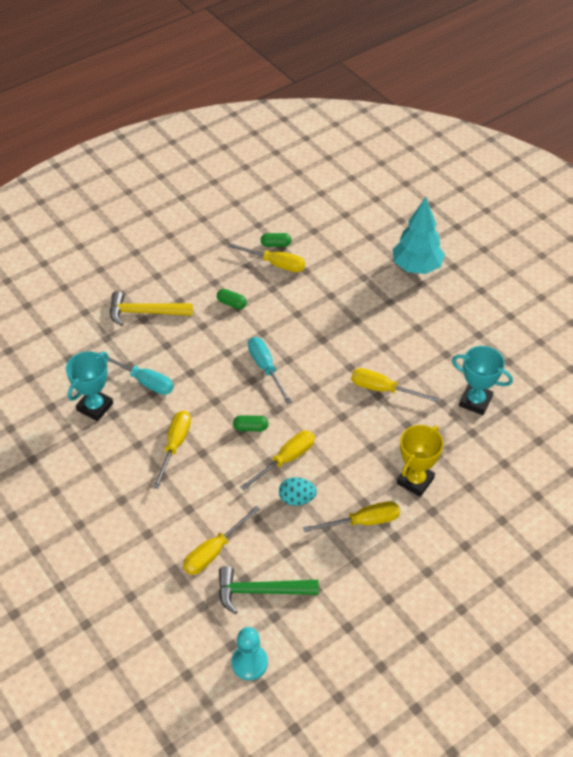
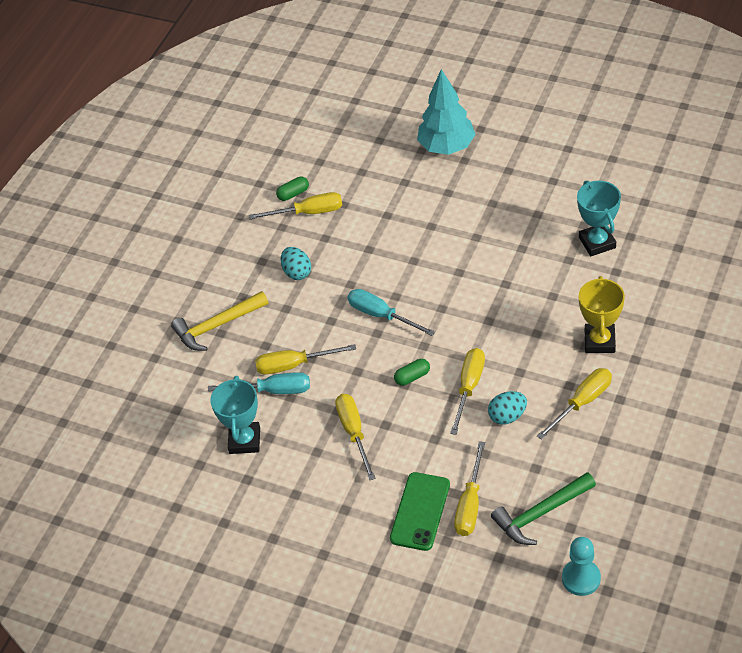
camera: 25 degrees left, 0 degrees up
(173, 535) = (420, 511): none -> green phone
(231, 303) = (297, 272): green capsule -> turquoise egg
(383, 389) = (506, 276): yellow screwdriver -> yellow screwdriver (294, 365)
(475, 401) = (597, 242): turquoise trophy -> turquoise trophy turned 75 degrees clockwise

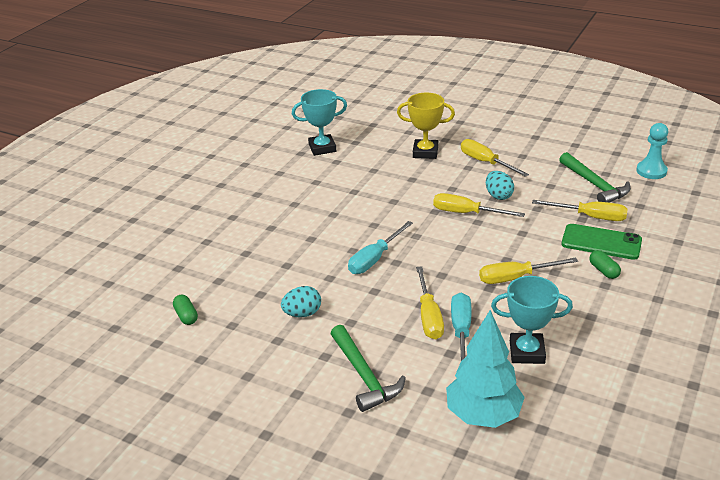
camera: 90 degrees left, 15 degrees down
(217, 326) = (364, 376): yellow hammer -> green hammer
(308, 212) = (219, 305): yellow screwdriver -> none
(412, 377) = (452, 242): green capsule -> green capsule (603, 271)
(447, 147) = (173, 215): turquoise tree -> turquoise tree (483, 415)

